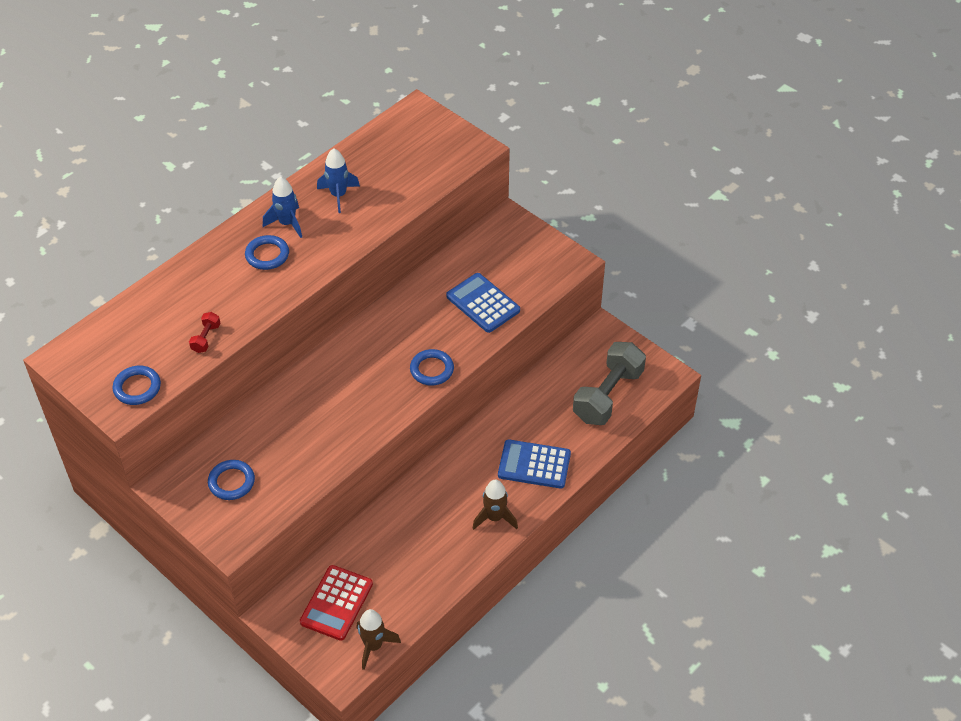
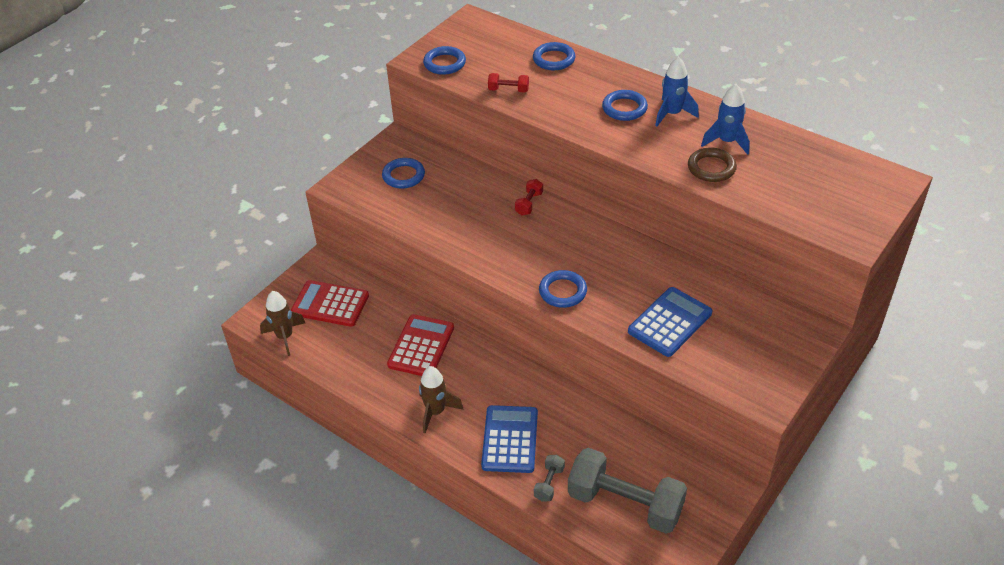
camera: 85 degrees right, 5 degrees down
(166, 296) = (554, 59): none -> blue ring
(307, 380) = (529, 204): none -> red dumbbell
(371, 212) = (711, 168): none -> brown ring
(413, 524) = (421, 346): none -> red calculator
(583, 442) = (549, 483): none -> grey dumbbell

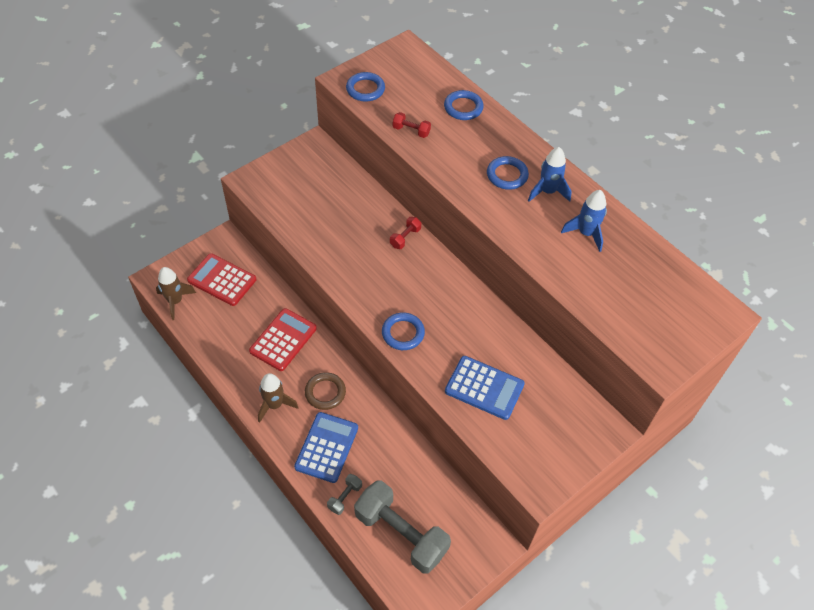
camera: 10 degrees right, 10 degrees up
(403, 176) = (308, 183): blue ring -> none
(670, 322) = (484, 388): blue calculator -> blue calculator turned 60 degrees clockwise
(711, 168) = (561, 258): brown ring -> brown ring (325, 392)

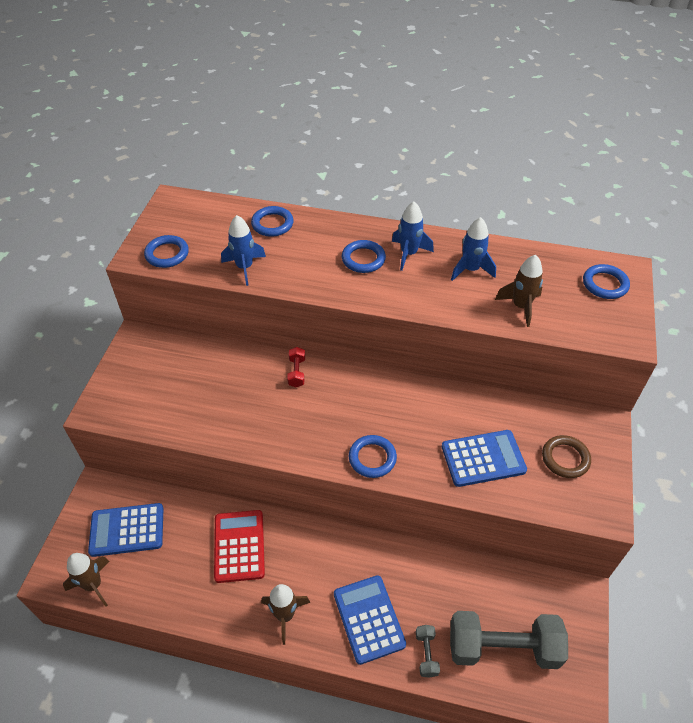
camera: 35 degrees left, 5 degrees down
(222, 280) = (127, 530): red calculator -> blue calculator
(325, 392) = (322, 567): brown ring -> brown ring (565, 458)
(411, 131) = (244, 267): red dumbbell -> blue rocket
(596, 286) = (520, 306): none -> brown rocket
(691, 313) = (605, 284): none -> blue ring

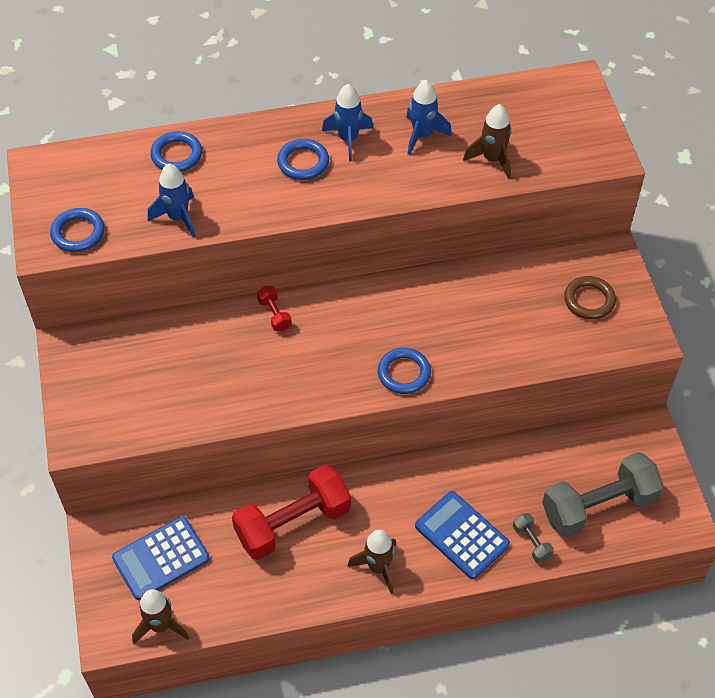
camera: 25 degrees left, 5 degrees up
(239, 546) = (293, 523): red calculator -> red dumbbell
(483, 459) = (512, 331): blue calculator -> none
(605, 284) = (562, 105): blue ring -> none

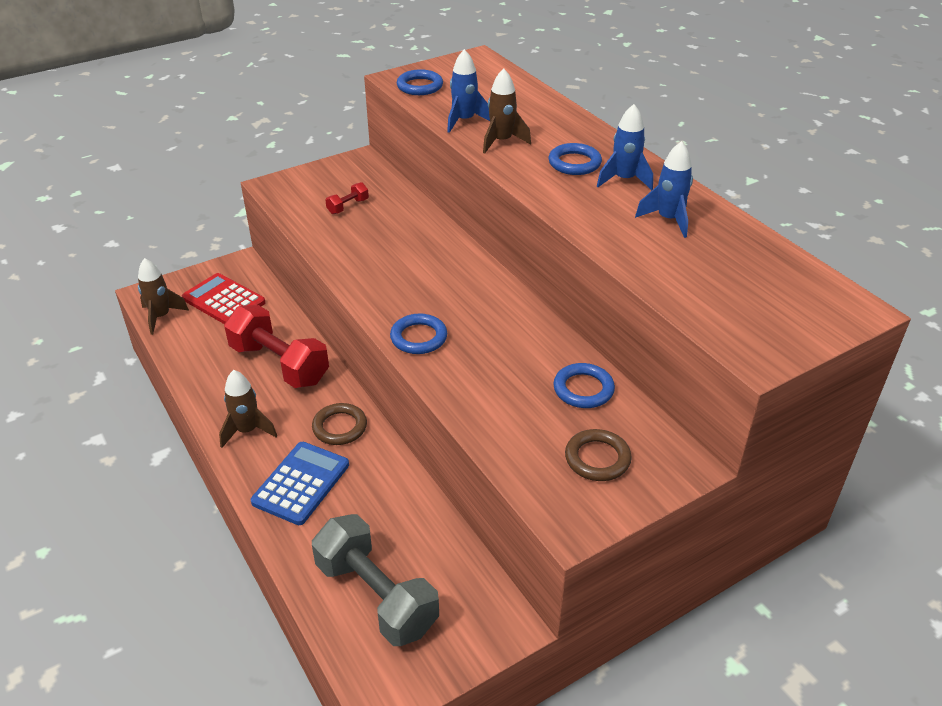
camera: 70 degrees right, 15 degrees down
(161, 558) = (224, 300): blue calculator -> red calculator
(176, 155) = (533, 106): blue ring -> blue ring (583, 389)
(274, 314) = (446, 246): red dumbbell -> red dumbbell (348, 206)
(403, 490) = (340, 427): none -> brown ring
(492, 159) = (675, 270): brown rocket -> brown rocket (501, 142)
(531, 542) = (309, 544): grey dumbbell -> none

